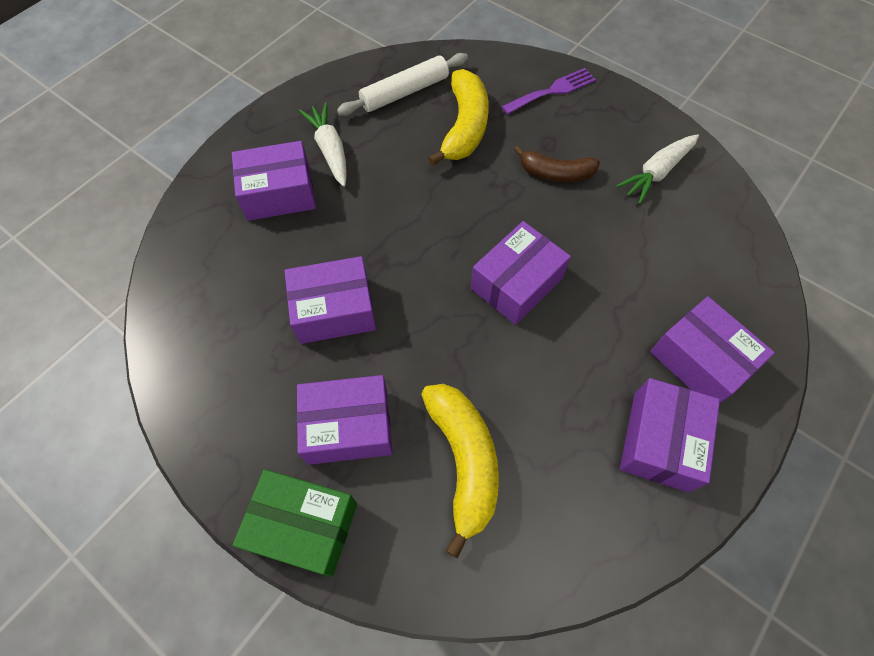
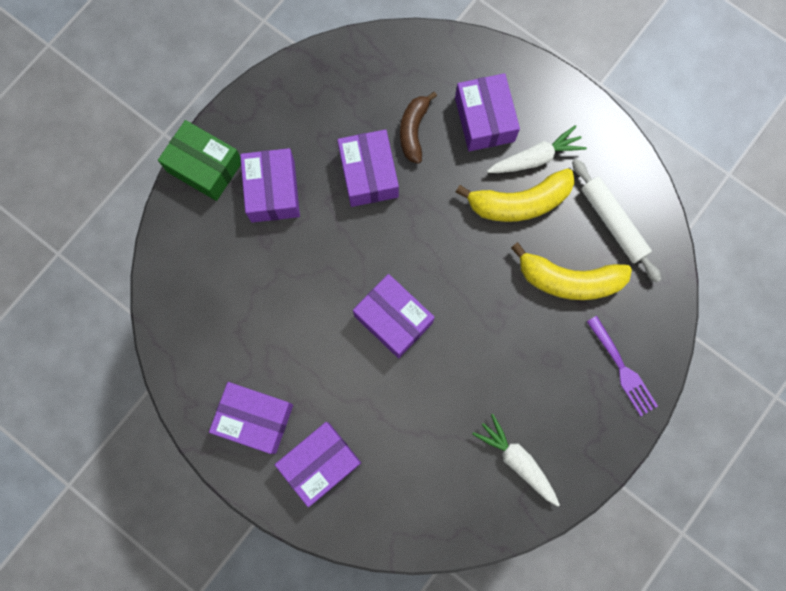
camera: 90 degrees right, 15 degrees up
(303, 526) = (205, 167): green box -> green box turned 75 degrees counterclockwise
(464, 461) = (245, 273): yellow banana -> yellow banana (519, 202)
(555, 173) = (513, 363): brown banana -> brown banana (413, 131)

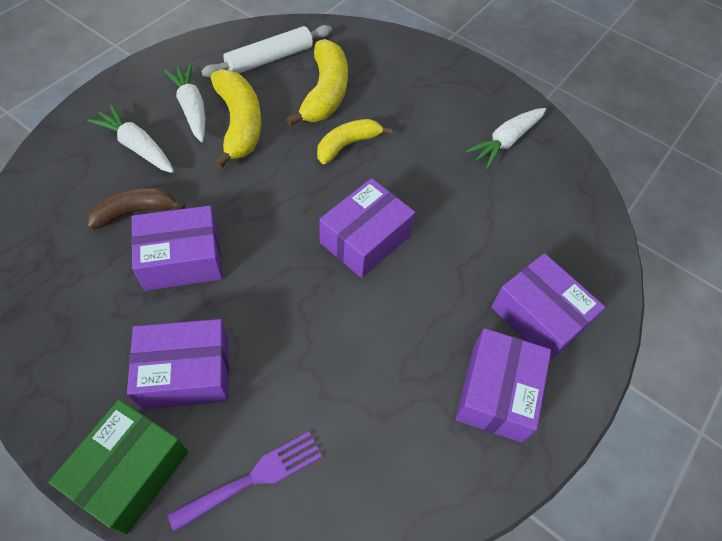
camera: 95 degrees left, 20 degrees down
(413, 131) = (135, 212): brown banana -> brown banana turned 150 degrees clockwise
(484, 119) = (137, 147): purple box -> white carrot
(500, 303) = (347, 145): none -> yellow banana
(623, 369) = (411, 64): purple fork -> purple fork (254, 478)

